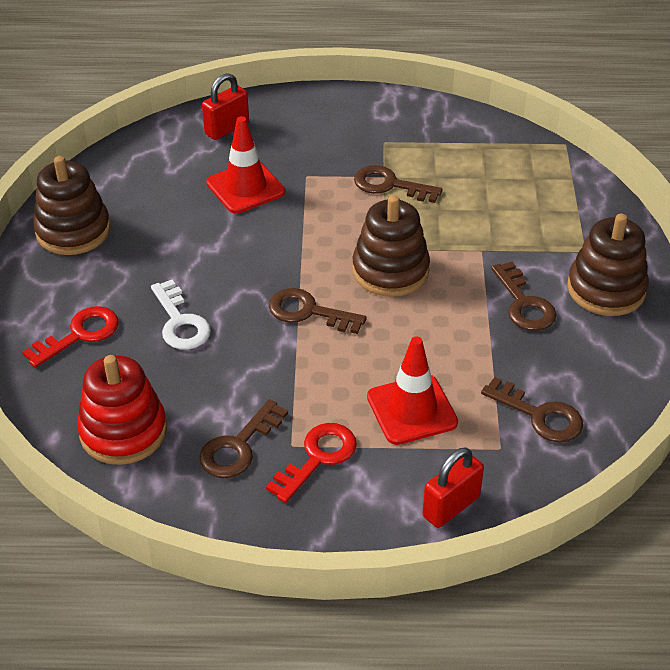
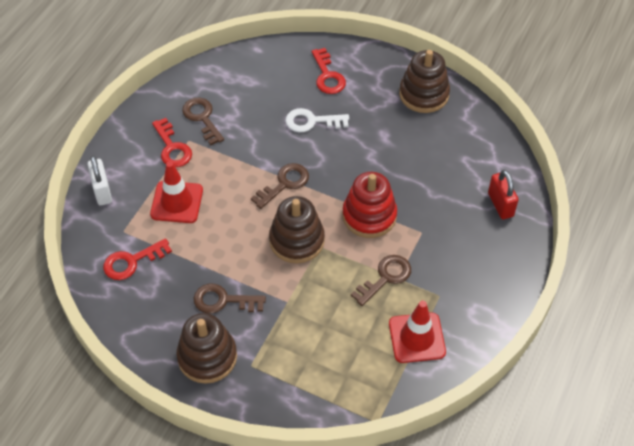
camera: 115 degrees right, 10 degrees up
(123, 431) = (243, 76): red stacking toy -> red stacking toy (369, 216)
(245, 187) = (424, 193): red traffic cone -> red traffic cone (417, 338)
(451, 506) = (102, 191): red padlock -> white padlock
(540, 415) = (131, 262): brown key -> red key

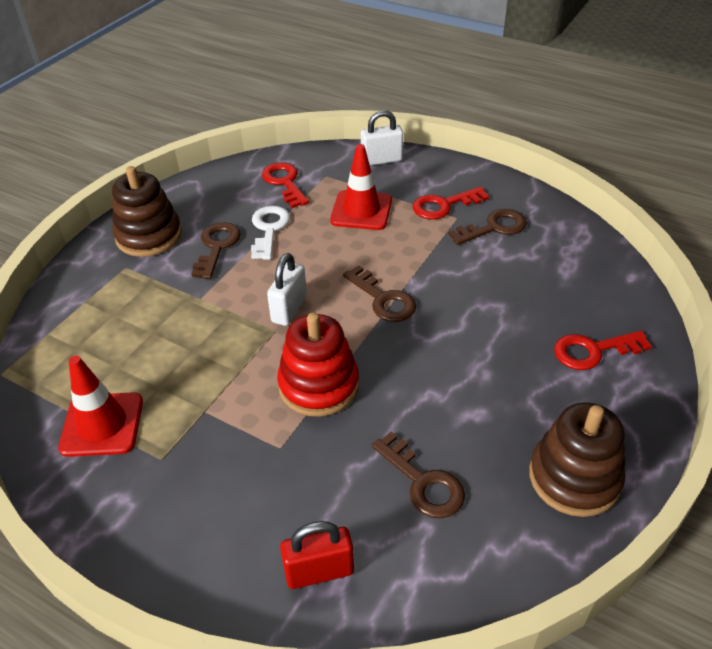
camera: 95 degrees right, 10 degrees down
(297, 240) = (289, 309): brown stacking toy -> white padlock
(311, 121) = (497, 329): white key -> white key (269, 229)
(385, 277) = (209, 397): brown key -> brown key (423, 482)

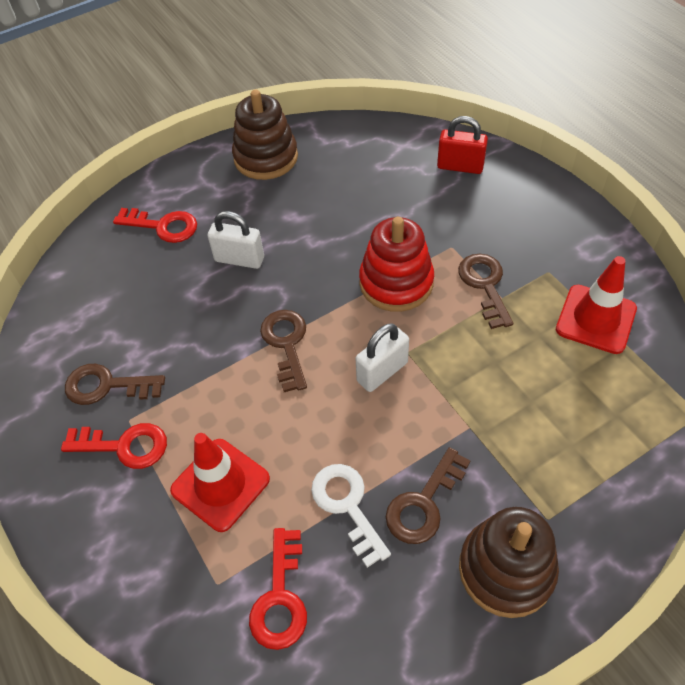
camera: 150 degrees left, 10 degrees up
(269, 229) = (347, 505): white key -> white key turned 120 degrees clockwise
(381, 160) = (122, 580): white padlock -> white padlock (239, 259)
(423, 482) = (363, 188): brown key -> brown key (485, 285)

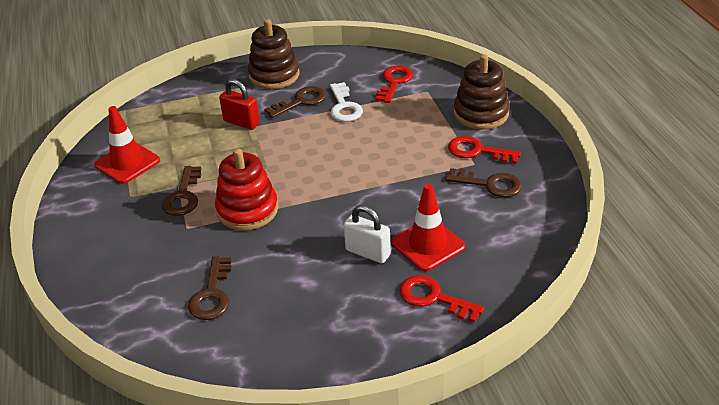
camera: 165 degrees left, 15 degrees down
(220, 484) = (416, 125): red traffic cone -> red traffic cone (428, 245)
(266, 158) = (308, 352): brown stacking toy -> brown stacking toy (481, 114)
(286, 344) = (350, 186): brown key -> brown key (212, 295)
(382, 372) = (290, 160): white padlock -> none
(460, 166) = (124, 296): red padlock -> red padlock (241, 122)

